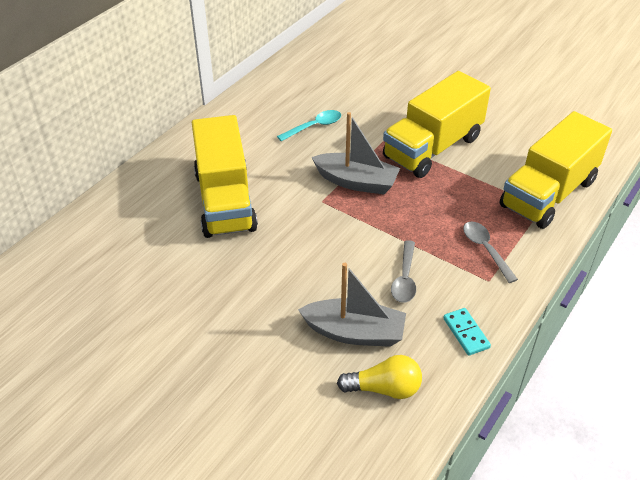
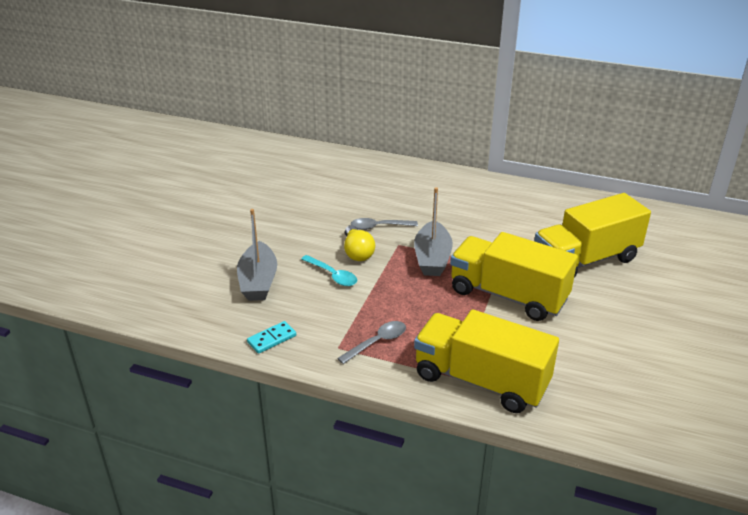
camera: 75 degrees right, 10 degrees down
(225, 201) = (376, 201): yellow truck -> yellow truck (585, 260)
(314, 126) = (494, 225): turquoise spoon -> turquoise spoon (332, 275)
(384, 388) = (207, 303): yellow light bulb -> yellow light bulb (357, 252)
(405, 278) = (323, 299): grey spoon -> grey spoon (379, 227)

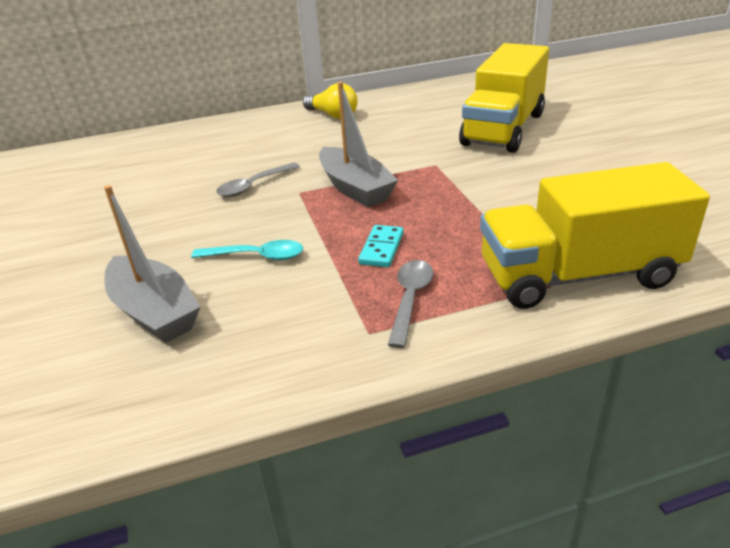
camera: 35 degrees left, 0 degrees up
(272, 339) = (261, 373): turquoise domino -> turquoise domino (382, 248)
(357, 252) = (258, 220): yellow light bulb -> yellow light bulb (333, 115)
(508, 295) = (481, 186): yellow truck -> none

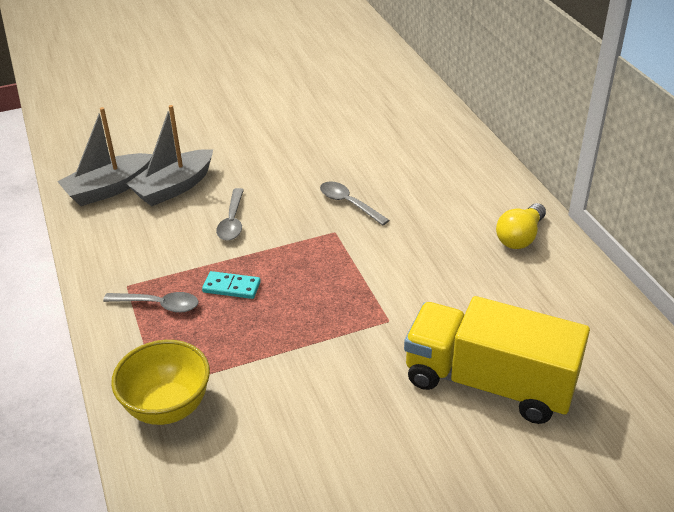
camera: 85 degrees right, 5 degrees up
(256, 256) = (232, 221): turquoise spoon -> grey spoon
(355, 188) = (339, 266): grey boat -> grey boat (108, 189)
(578, 275) = (168, 407): yellow truck -> yellow bowl

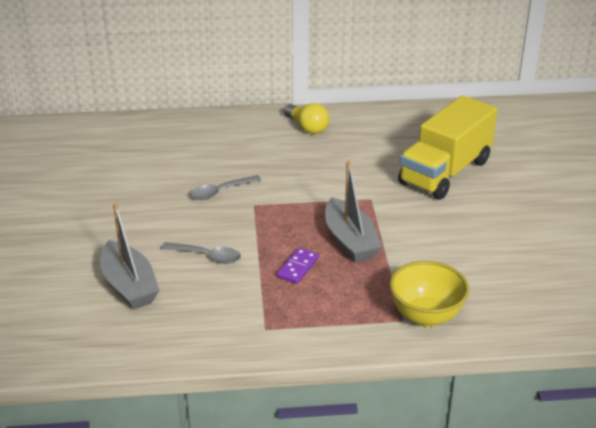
camera: 75 degrees left, 5 degrees down
(108, 189) = (100, 331): grey boat -> grey boat (350, 241)
(159, 305) = (301, 311): grey spoon -> none
(231, 287) = (298, 267): turquoise domino -> purple domino

